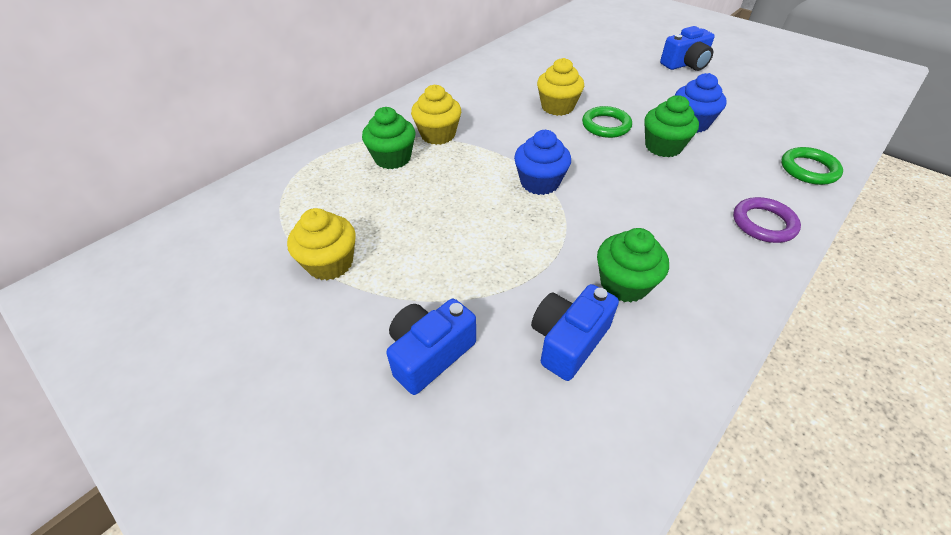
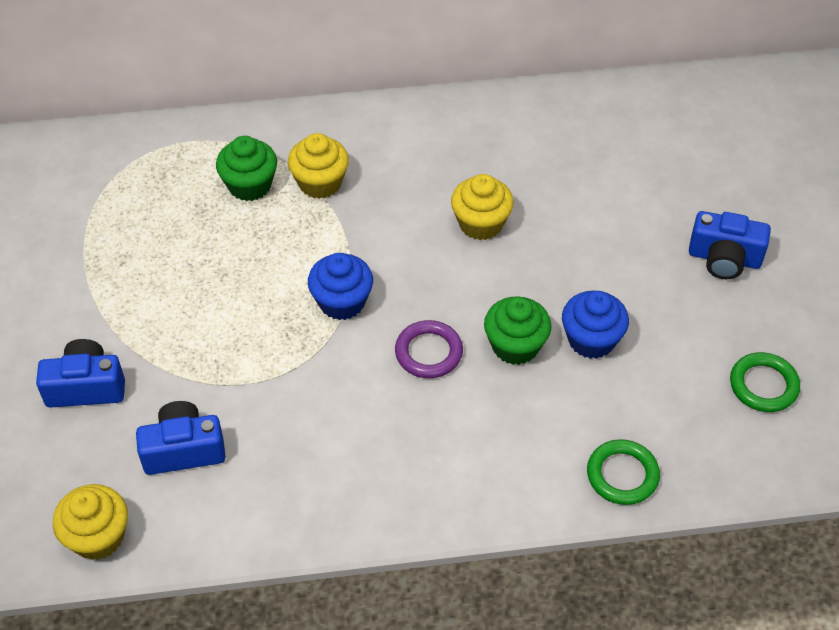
camera: 40 degrees right, 5 degrees up
(330, 263) = (96, 263): yellow cupcake -> yellow cupcake (98, 536)
(606, 125) = (496, 281): green ring -> green ring (763, 385)
(624, 284) = (281, 442): green cupcake -> none
(763, 223) = (478, 486): purple ring -> purple ring (428, 352)

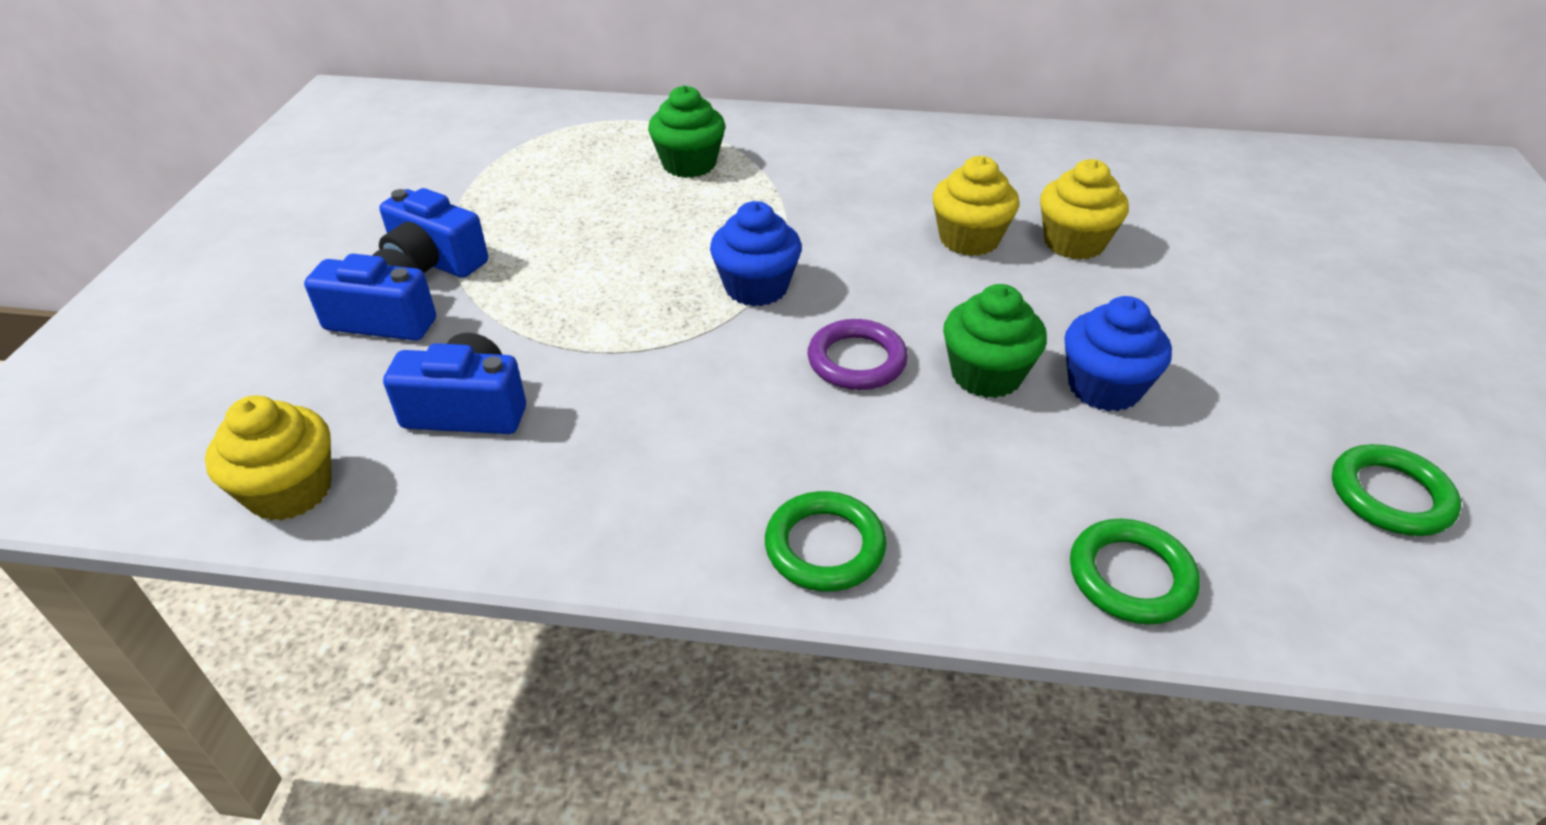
camera: 15 degrees right, 10 degrees down
(320, 183) = (774, 174): yellow cupcake -> yellow cupcake (1074, 243)
(445, 497) = (824, 546): none -> green ring
(724, 258) = (1322, 328): blue camera -> blue camera (434, 262)

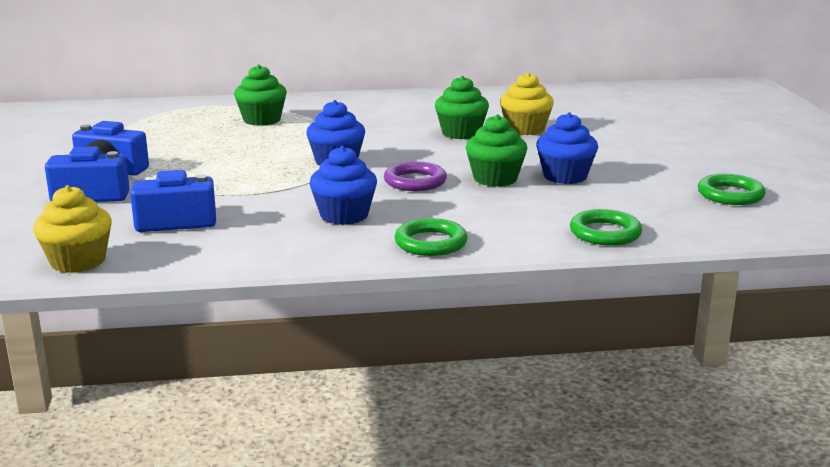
camera: 15 degrees left, 20 degrees down
(716, 438) = (344, 215): none -> blue cupcake
(969, 239) = (461, 133): yellow cupcake -> green cupcake

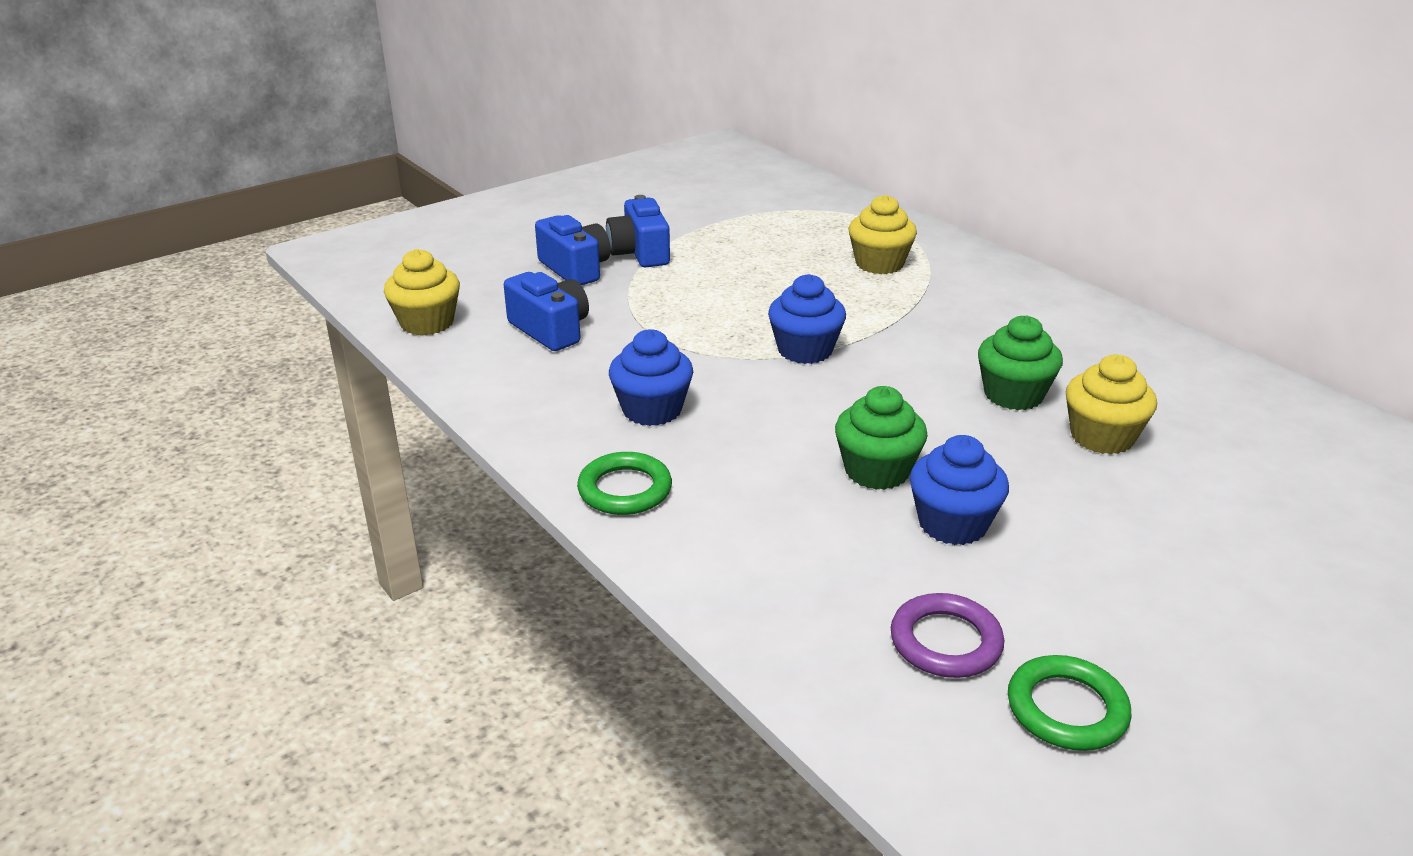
camera: 60 degrees right, 10 degrees up
(262, 120) = (879, 264): green cupcake -> yellow cupcake
(415, 181) = (801, 418): purple ring -> purple ring (945, 642)
(605, 233) = (777, 615): green ring -> none

